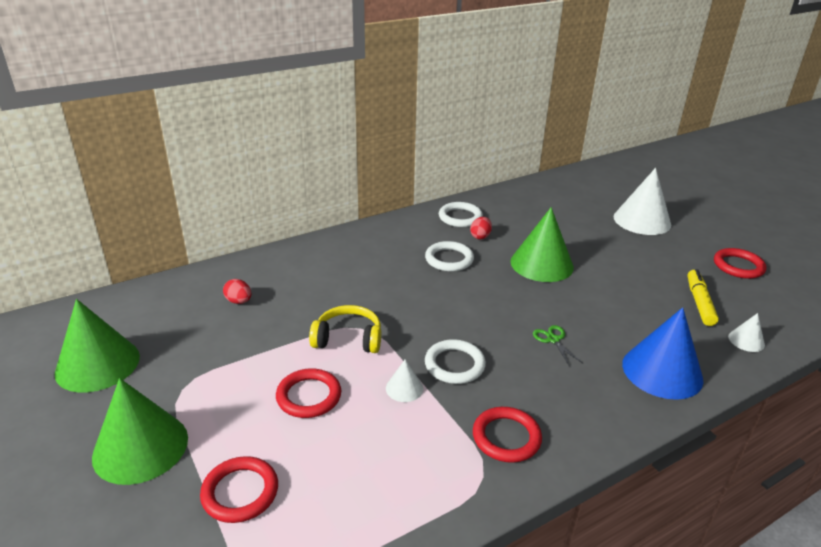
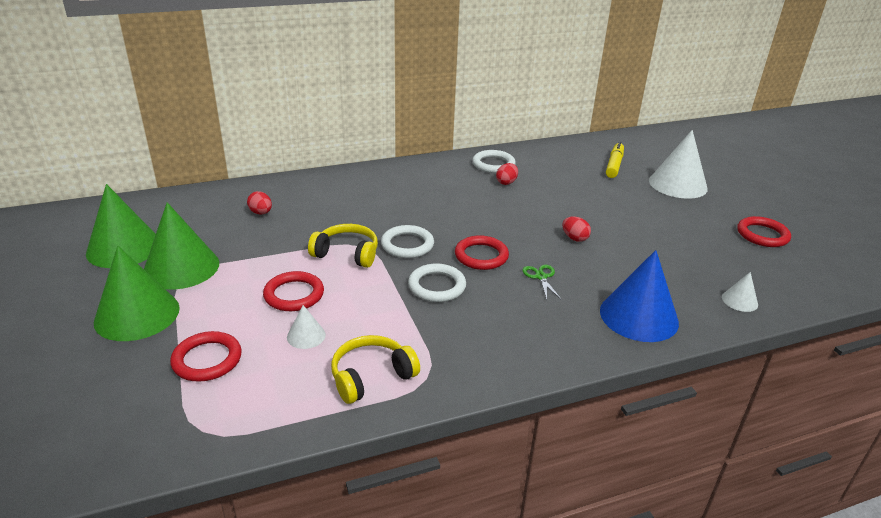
camera: 10 degrees right, 0 degrees up
(404, 388) = (382, 299): white cone -> white cone (306, 336)
(426, 484) = (371, 376): none -> yellow headphones
(449, 259) = (468, 199): white ring -> white ring (407, 245)
(506, 437) = (461, 350): red ring -> red ring (481, 256)
(541, 264) = (557, 212): green cone -> green cone (181, 267)
(569, 291) = (574, 238): none -> red egg
(699, 302) = (705, 262): yellow marker -> yellow marker (614, 165)

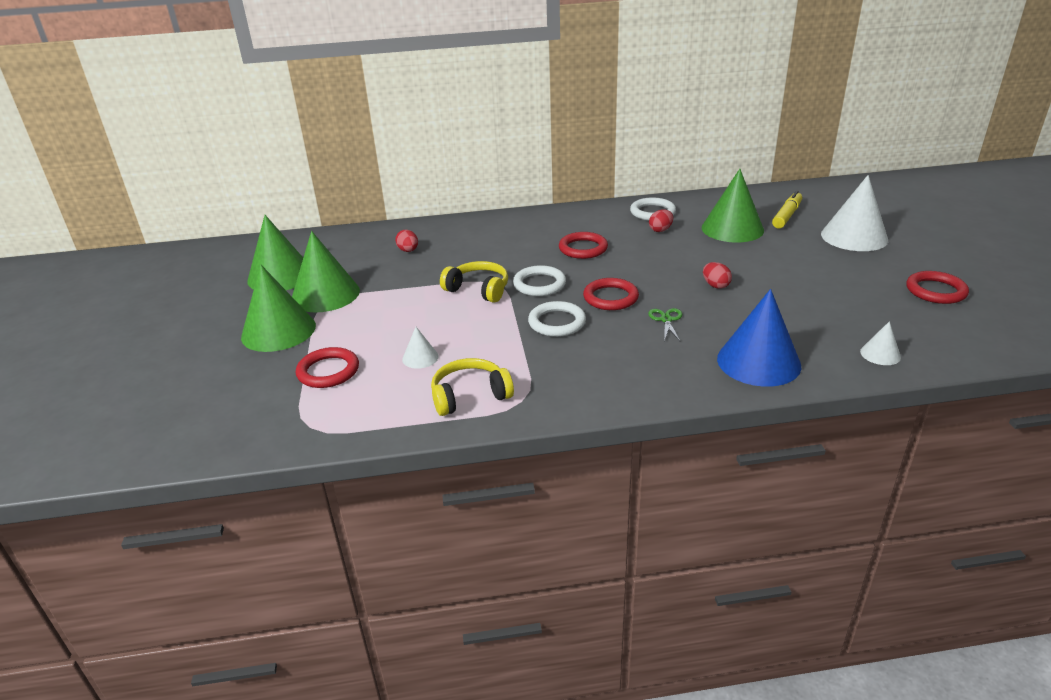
camera: 15 degrees right, 0 degrees up
(294, 295) = (419, 322): red ring -> red ring (583, 248)
(571, 179) = (732, 229): none -> green cone

